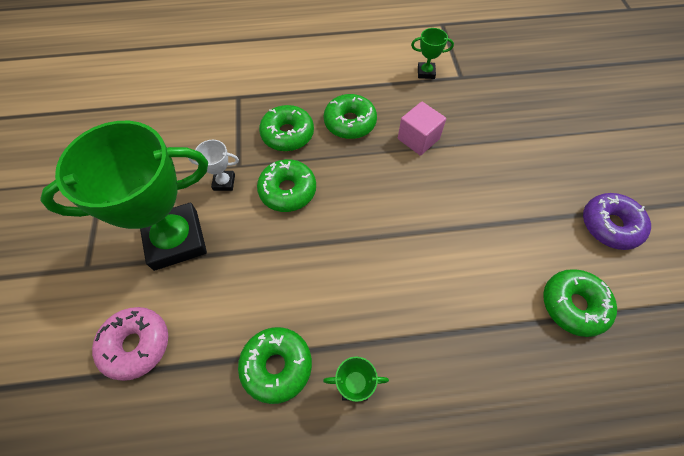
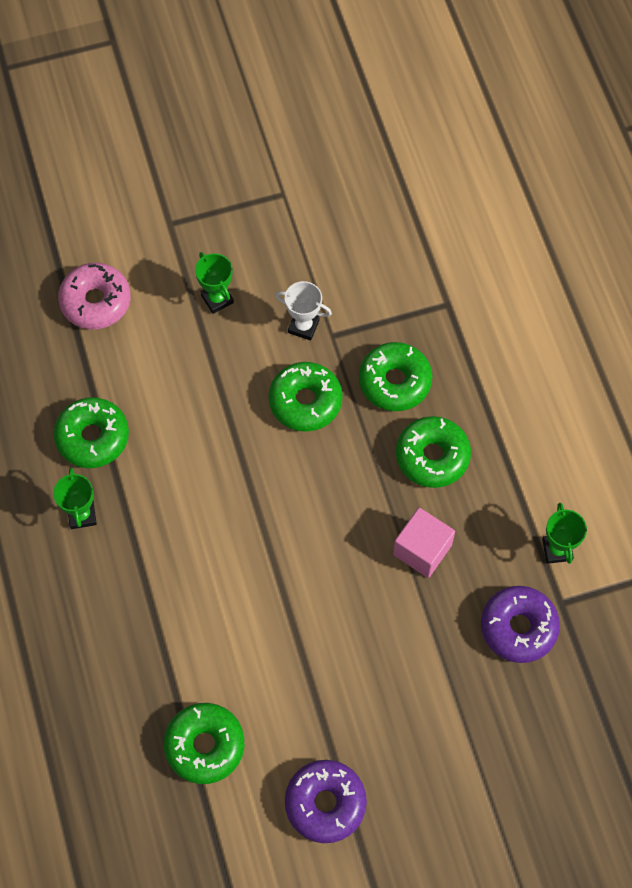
camera: 80 degrees right, 5 degrees up
(176, 240) = (217, 299): green trophy -> green trophy, size x0.40
(224, 182) = (303, 326): white trophy -> white trophy turned 60 degrees counterclockwise
(477, 99) = (518, 627): none -> purple donut

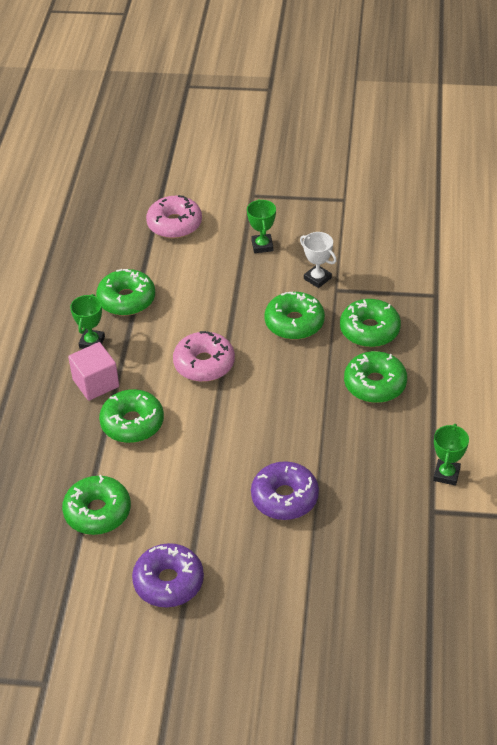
camera: 25 degrees right, 20 degrees down
(185, 612) = (132, 423): none -> green donut
(228, 498) = (204, 364): none -> pink donut
(422, 550) = (336, 440): pink cube -> pink cube (96, 383)
(518, 627) = (388, 516): purple donut -> purple donut (284, 497)

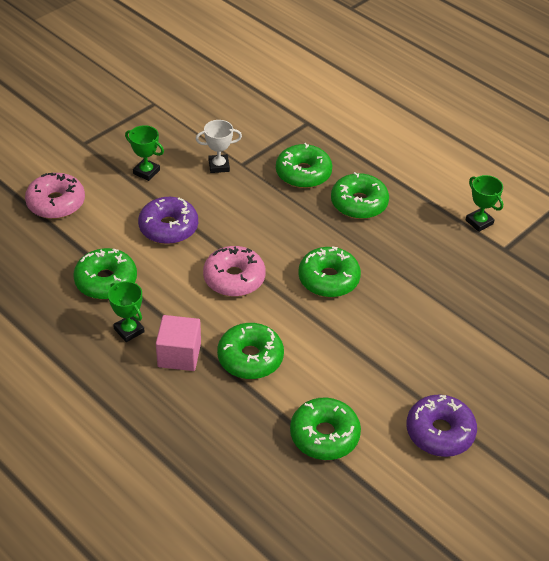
camera: 55 degrees left, 0 degrees up
(284, 497) = (419, 316): purple donut -> purple donut (168, 227)
(294, 323) = (250, 205): green donut -> green donut (328, 279)

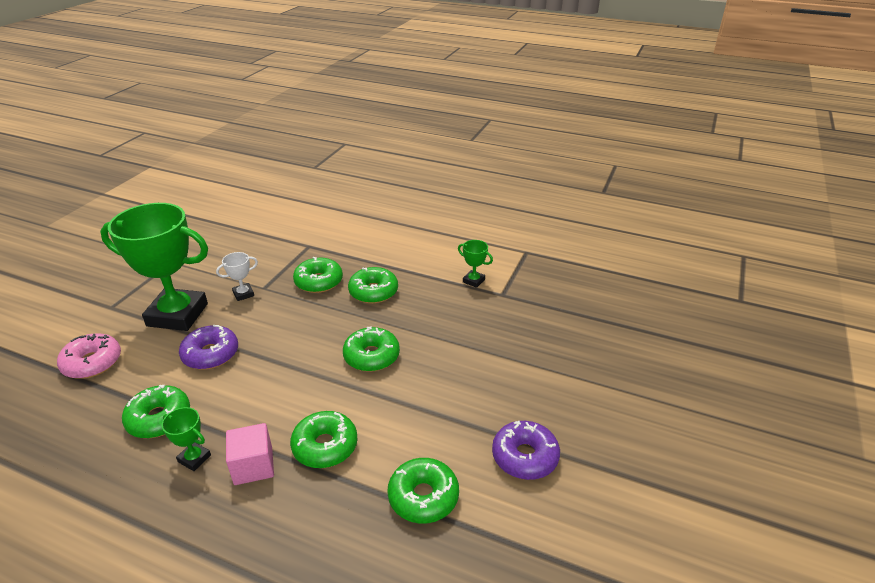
camera: 20 degrees left, 10 degrees down
(146, 172) = (177, 315): green trophy -> green trophy, size x2.48
(234, 278) = (286, 380): pink donut -> none

